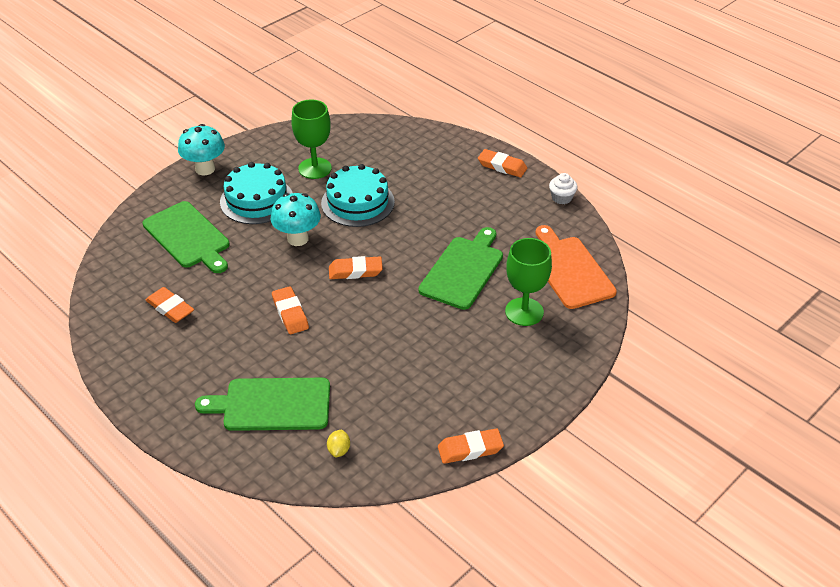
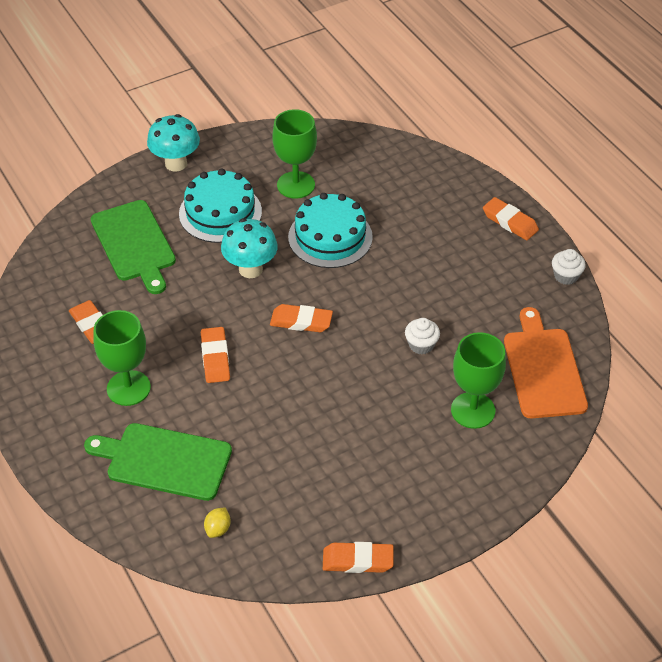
camera: 15 degrees right, 5 degrees up
(220, 352) = (128, 388): none -> green goblet
(463, 270) = (421, 345): green cutting board -> white cupcake

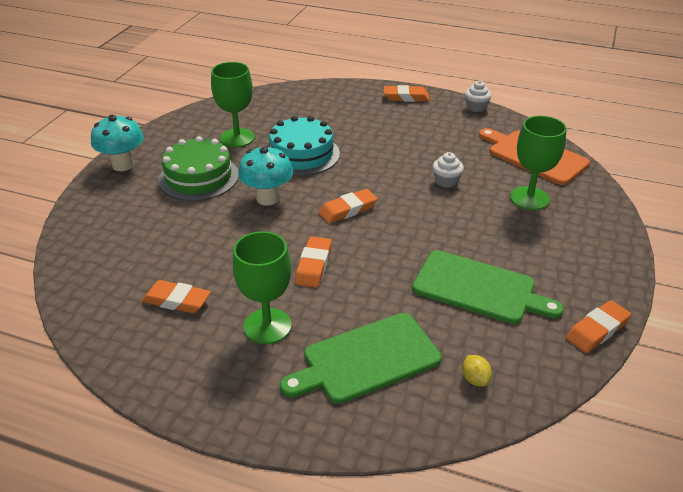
camera: 40 degrees left, 10 degrees down
(134, 244) = (148, 228): green cutting board -> green cutting board (479, 288)
(215, 358) = (313, 265): orange eraser -> orange eraser turned 60 degrees clockwise
(220, 213) = (198, 177): turquoise cake -> green cake

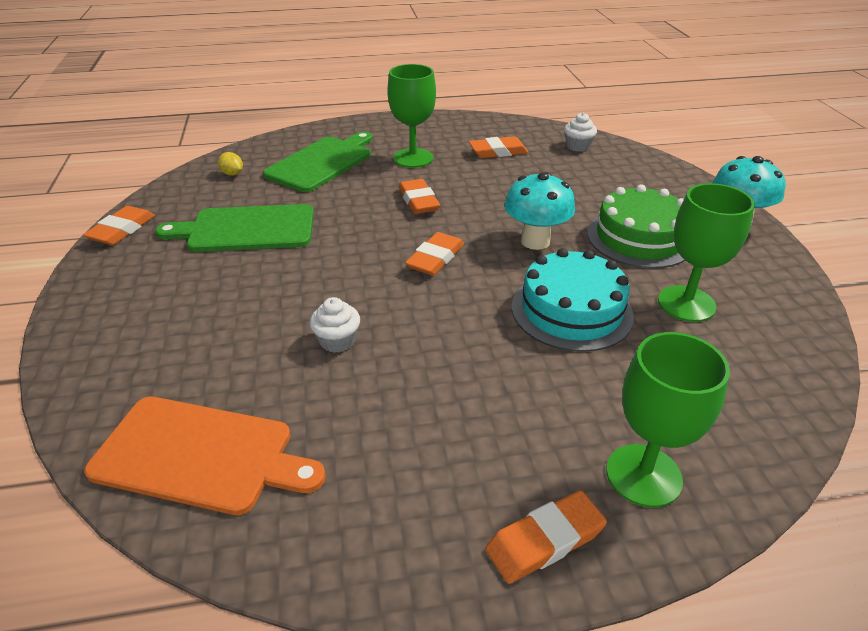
camera: 150 degrees right, 0 degrees up
(476, 107) = (366, 579): white cupcake -> white cupcake (577, 146)
(529, 198) = (202, 355): green goblet -> green goblet (643, 475)

